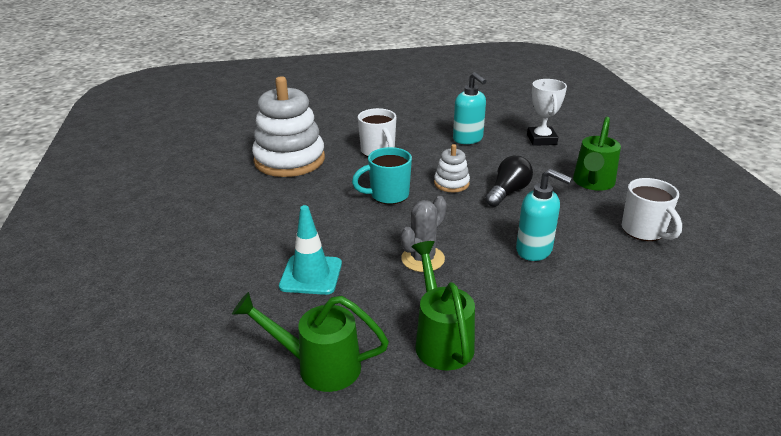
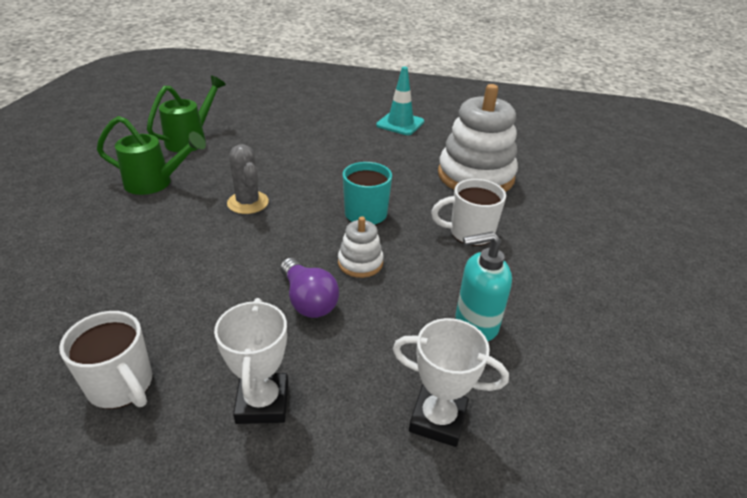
camera: 110 degrees right, 5 degrees up
(311, 275) = (279, 153): turquoise traffic cone -> turquoise traffic cone (400, 123)
(508, 192) = (308, 300): black light bulb -> purple light bulb
(534, 250) = (191, 270): turquoise soap dispenser -> none
(592, 183) = (262, 402): green watering can -> white trophy
(644, 231) = (122, 386): white mug -> white mug turned 135 degrees counterclockwise

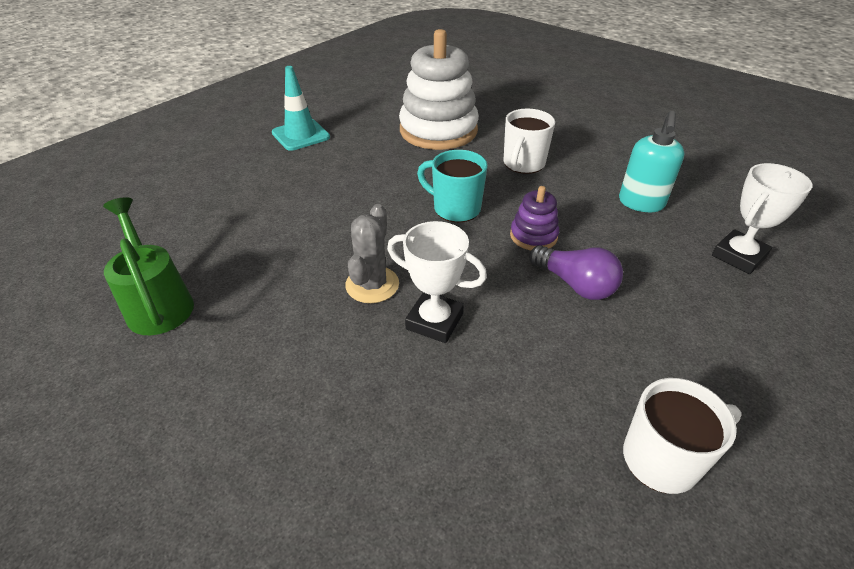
camera: 60 degrees left, 5 degrees up
(156, 183) = (251, 363): green watering can -> none
(248, 203) = (372, 285): grey cactus -> grey cactus turned 75 degrees counterclockwise
(262, 402) = (706, 350): white trophy -> white trophy (434, 321)
(308, 300) = (575, 284): purple light bulb -> purple light bulb turned 45 degrees clockwise
(360, 263) = (533, 236): white stacking toy -> purple stacking toy

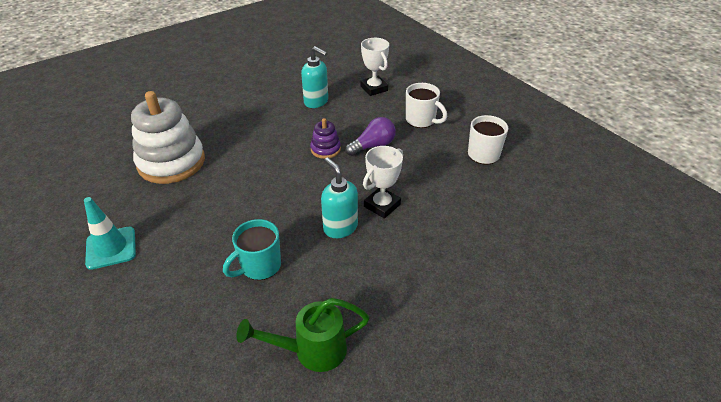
camera: 75 degrees left, 0 degrees up
(372, 285) = (340, 227): grey cactus -> turquoise soap dispenser
(455, 208) = (280, 175): turquoise mug -> turquoise mug (259, 266)
(523, 164) = (247, 133): white mug -> white mug (421, 120)

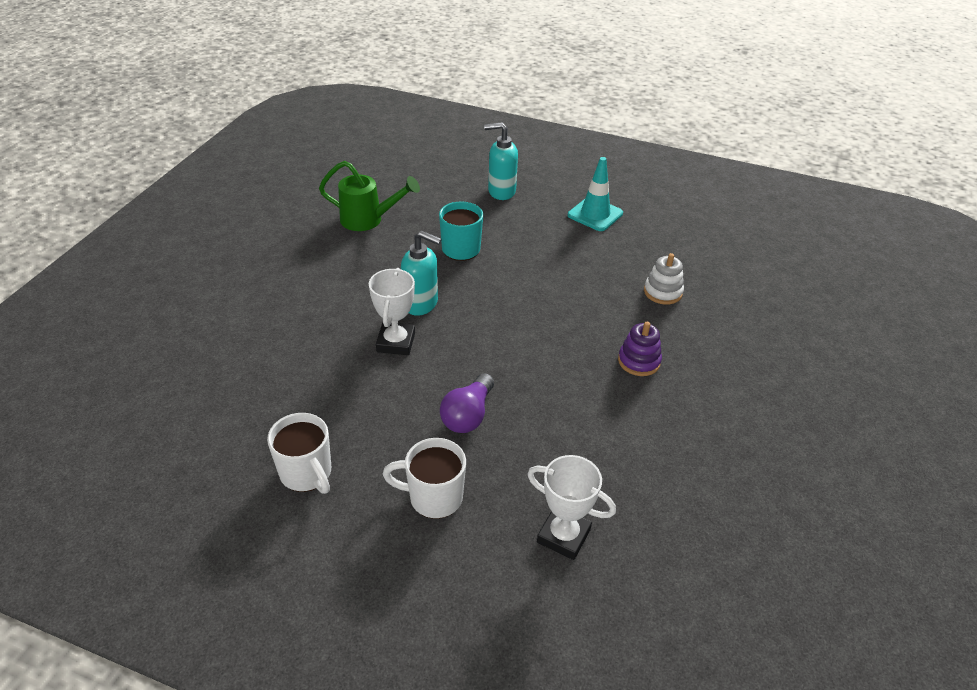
camera: 145 degrees right, 0 degrees up
(171, 162) = (663, 292): white stacking toy -> white stacking toy, size x0.47
(311, 351) = (368, 220): green watering can -> green watering can turned 60 degrees clockwise
(316, 102) = (618, 456): turquoise soap dispenser -> turquoise soap dispenser (501, 191)
(325, 149) = (522, 382): purple stacking toy -> purple stacking toy (639, 361)

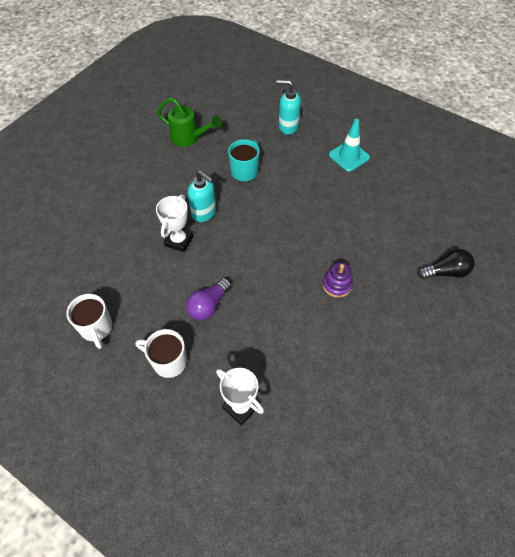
camera: 15 degrees right, 15 degrees up
(663, 292) = (374, 231): white stacking toy -> none
(773, 324) = (445, 272): none -> black light bulb

